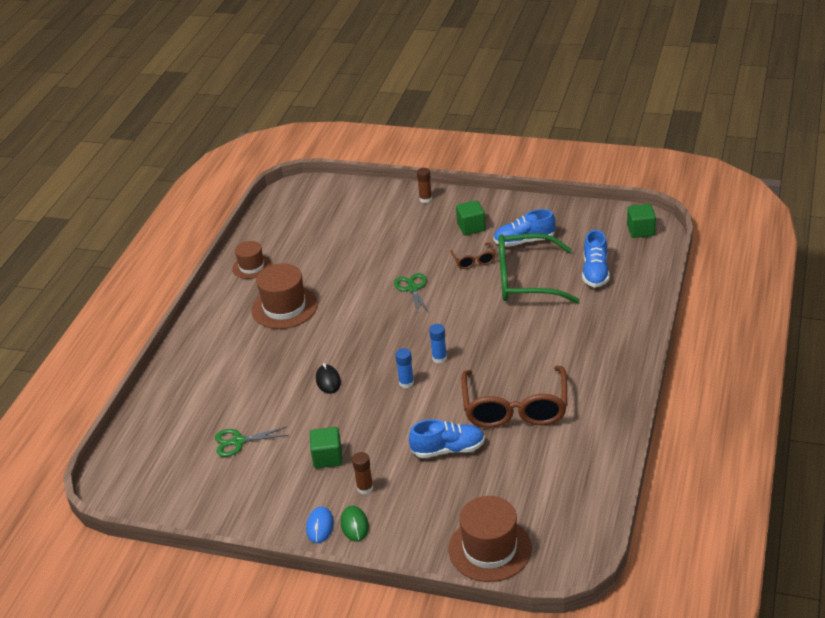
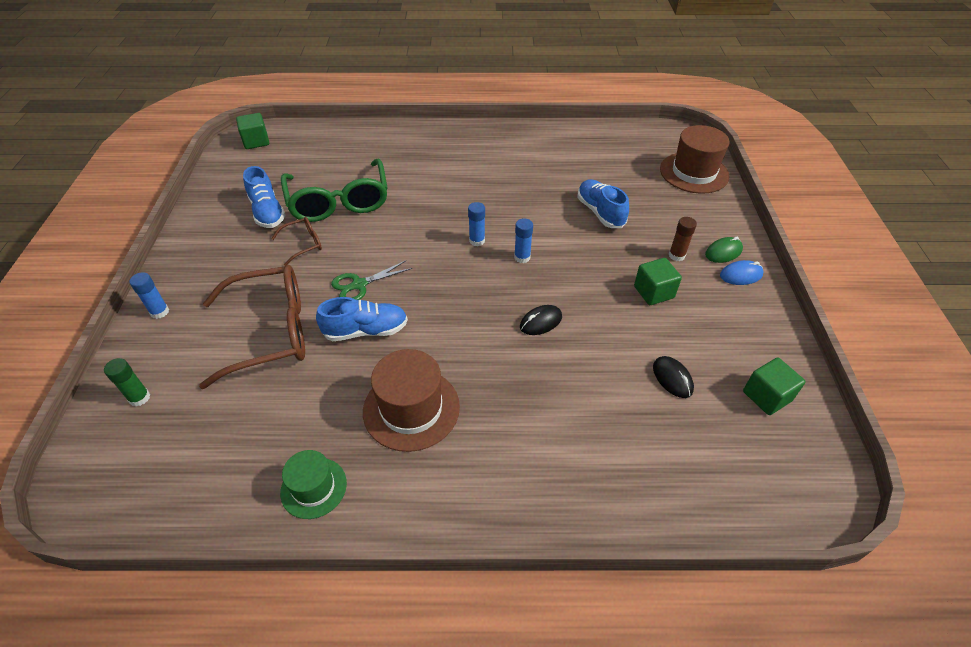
camera: 110 degrees left, 10 degrees up
(238, 441) = (672, 378): green scissors -> black mouse
(251, 266) = (313, 487): brown hat -> green hat
(352, 199) = (139, 398): none -> green glue stick
(425, 199) = (159, 312): brown glue stick -> blue glue stick
(471, 227) = (234, 257): green cube -> green cube (766, 396)
(515, 408) = (531, 182): brown glasses -> brown glasses (271, 332)
(595, 272) = (324, 160): blue shoe -> blue shoe (366, 330)

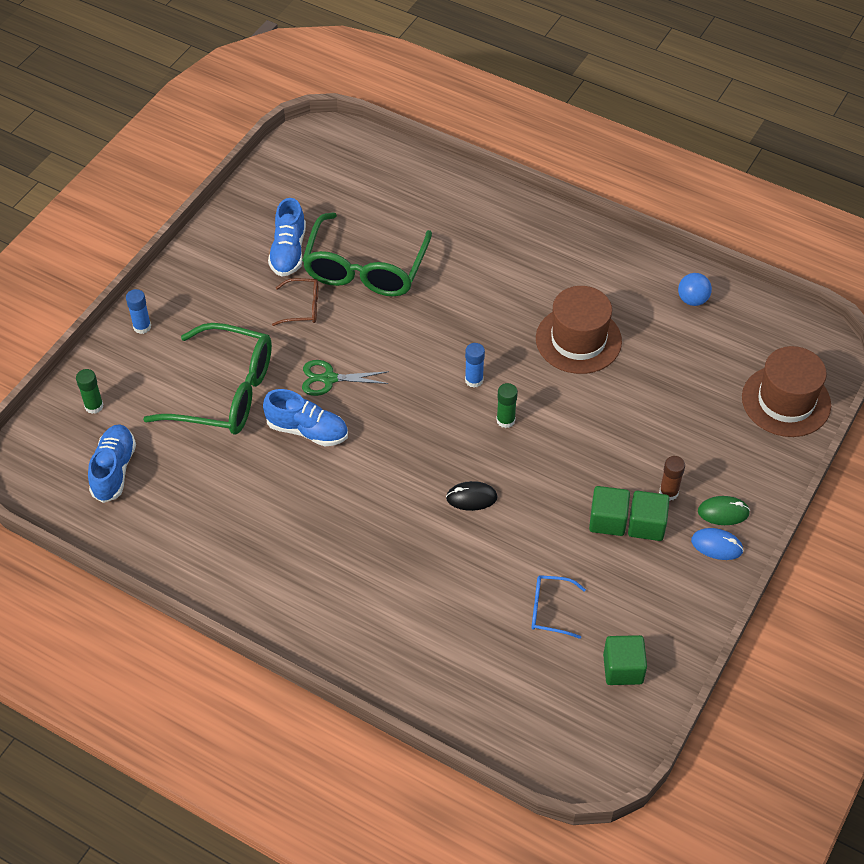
camera: 30 degrees right, 5 degrees up
(256, 141) = (324, 147): green cube -> green cube (646, 525)
(271, 332) = (225, 392): brown glasses -> green glasses
(313, 487) = (189, 549): green hat -> none
(411, 408) = (302, 523): brown hat -> brown hat (578, 340)
(522, 257) = (505, 420): blue glue stick -> green glue stick
(584, 141) = (692, 300): none -> blue ball
(600, 212) = (630, 404): blue shoe -> blue shoe (114, 470)
(672, 378) = (550, 610): black mouse -> blue glasses

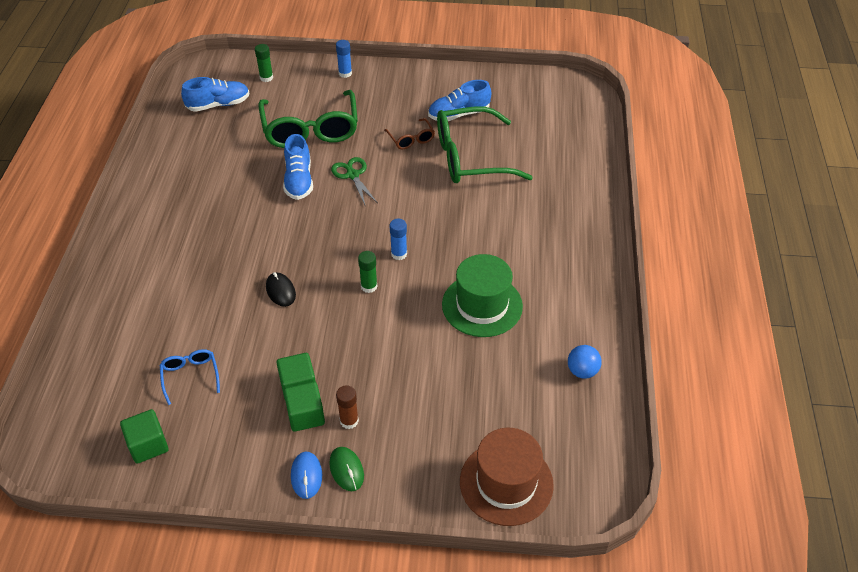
camera: 65 degrees right, 5 degrees down
(578, 340) = (482, 305): brown hat -> green hat

